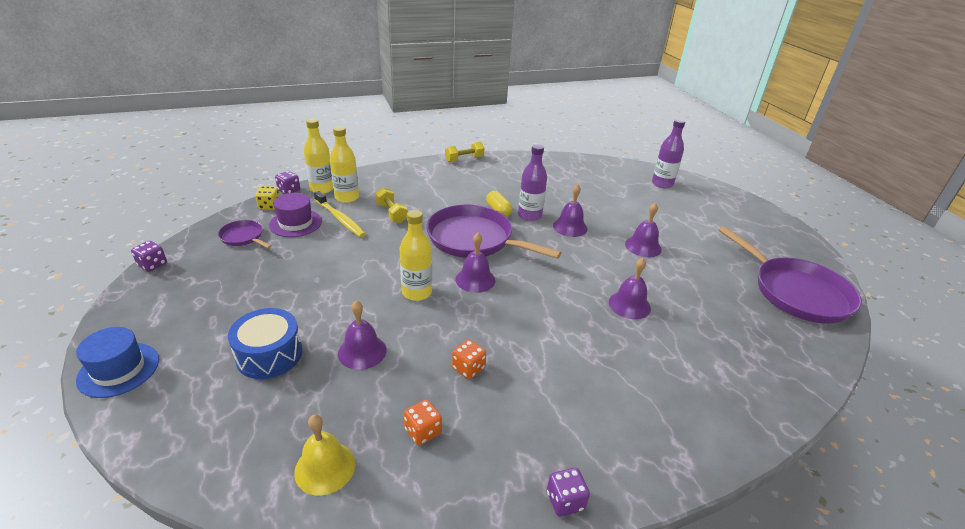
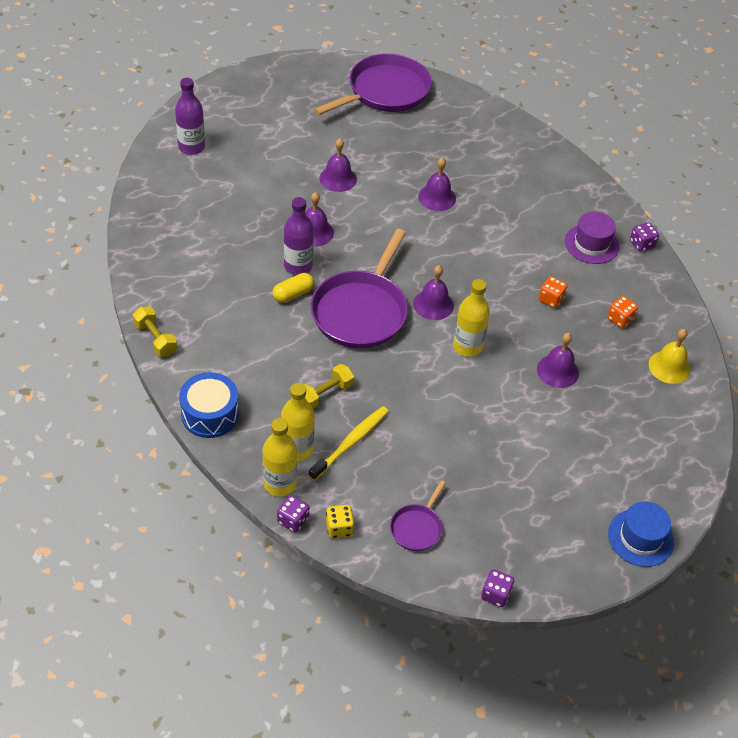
camera: 100 degrees left, 15 degrees up
(269, 355) = (584, 434): blue drum -> blue drum (210, 414)
(295, 223) = (372, 485): purple hat -> purple hat (591, 244)

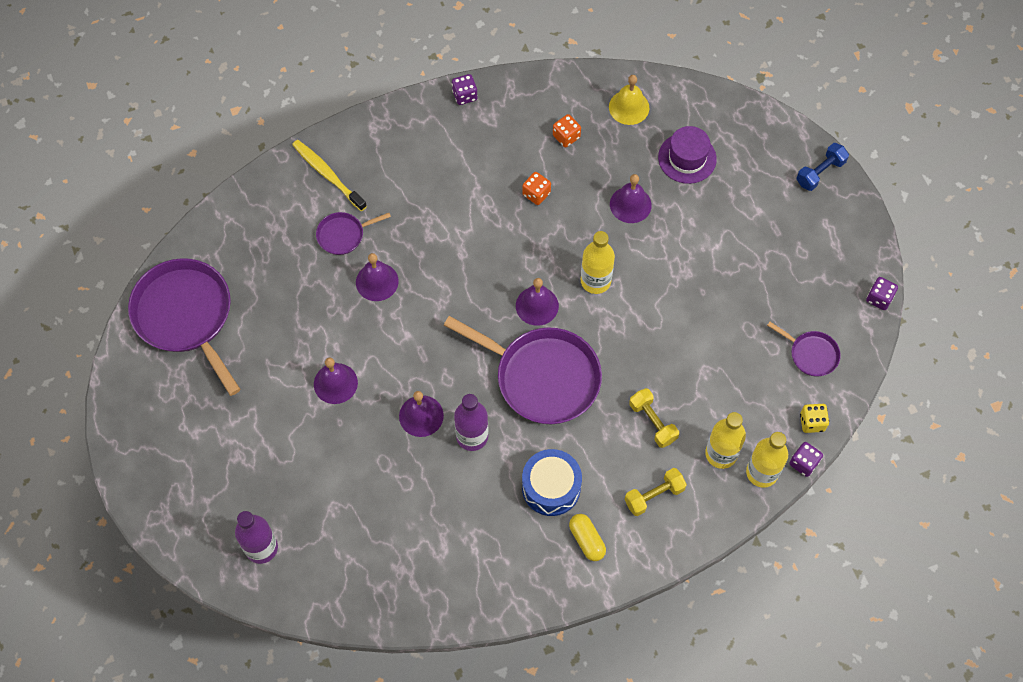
camera: 80 degrees left, 15 degrees up
(155, 339) = (571, 591): yellow dumbbell -> yellow dumbbell (654, 495)
(210, 414) = (676, 536): blue drum -> blue drum (551, 487)
(293, 294) = (514, 444): yellow capsule -> yellow capsule (586, 540)
(350, 443) = (714, 403): yellow toothbrush -> yellow toothbrush (328, 175)
(477, 174) = (343, 235): none -> purple pan
(591, 244) = (461, 142): purple hat -> purple hat (687, 158)
(640, 537) = (820, 172): blue hat -> blue dumbbell

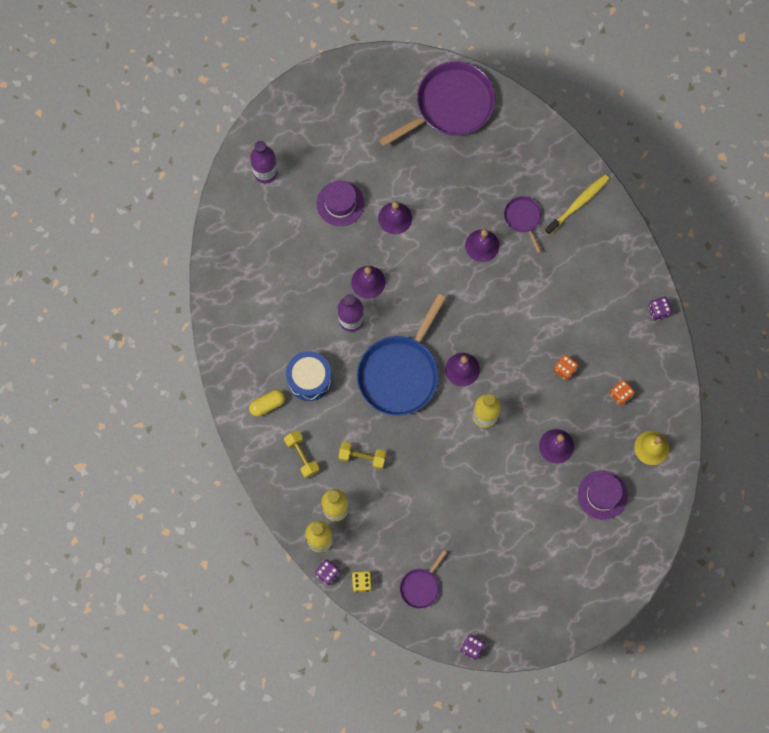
camera: 90 degrees right, 10 degrees up
(312, 450) = (340, 203): none -> purple hat
(543, 377) = (400, 373): purple pan -> blue pan
(652, 422) = (362, 457): yellow dumbbell -> yellow dumbbell turned 45 degrees clockwise
(820, 172) = (591, 608): blue dumbbell -> none

